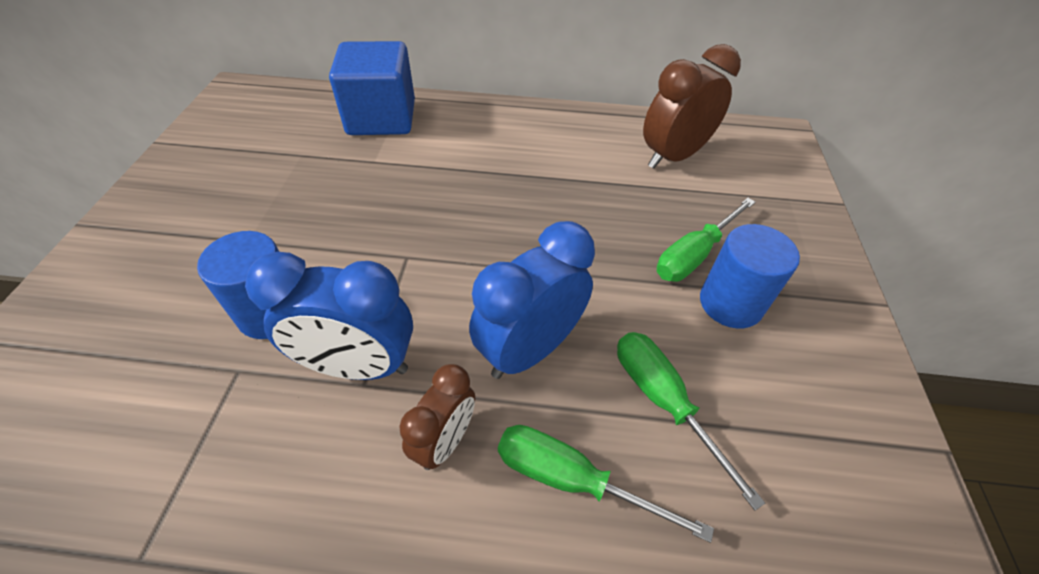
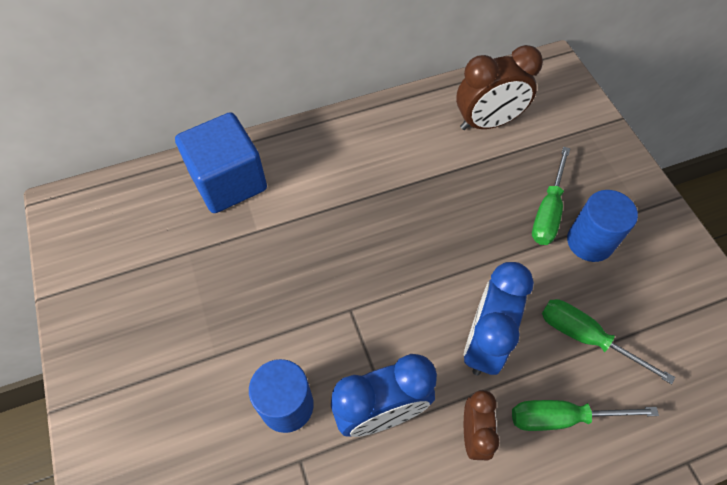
camera: 25 degrees left, 10 degrees up
(673, 157) = (487, 122): brown clock -> brown clock turned 135 degrees counterclockwise

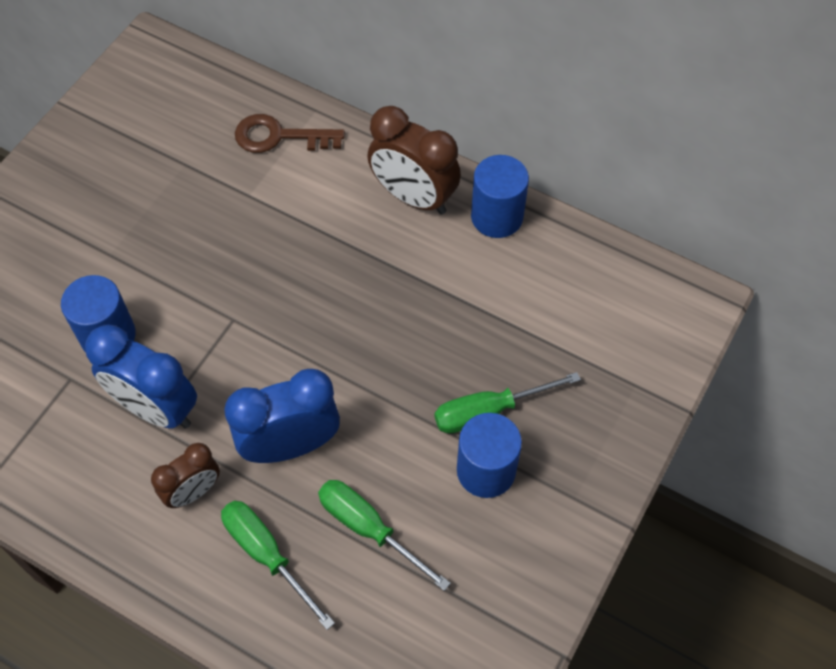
camera: 50 degrees right, 0 degrees up
(228, 181) = (279, 136): blue cube -> brown key
(410, 112) = (497, 217): none -> blue cylinder
(487, 122) = (552, 290): brown clock -> brown clock (413, 197)
(586, 337) = (369, 529): green screwdriver -> green screwdriver turned 45 degrees counterclockwise

